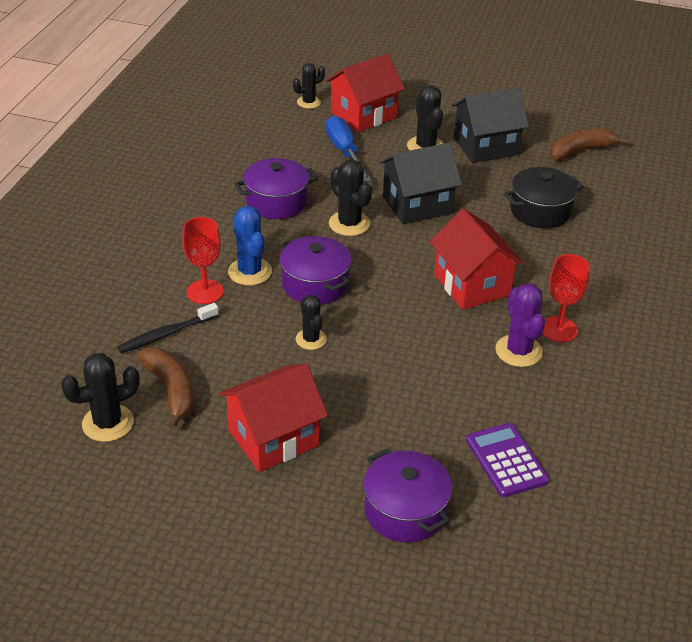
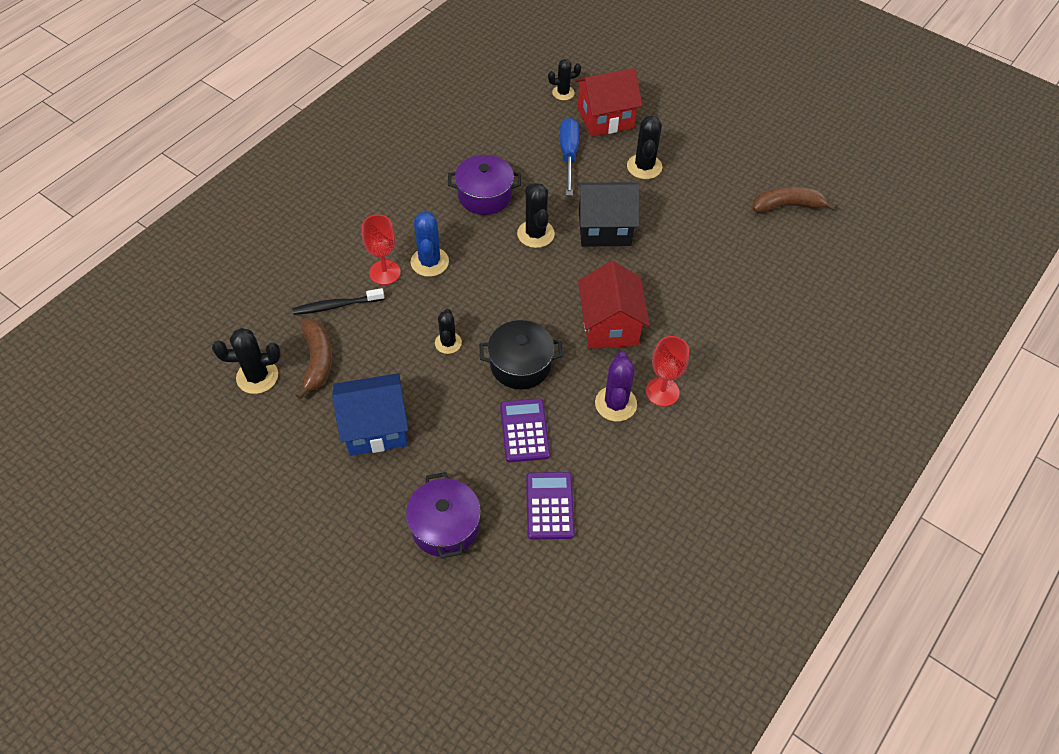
camera: 20 degrees right, 15 degrees up
(273, 438) = (375, 428): red house -> blue house
(315, 284) = (477, 289): purple pot -> none
(439, 398) = (524, 430): none -> purple calculator
(485, 146) = (699, 179): black house -> none
(540, 211) = (712, 263): black pot -> black pot (520, 365)

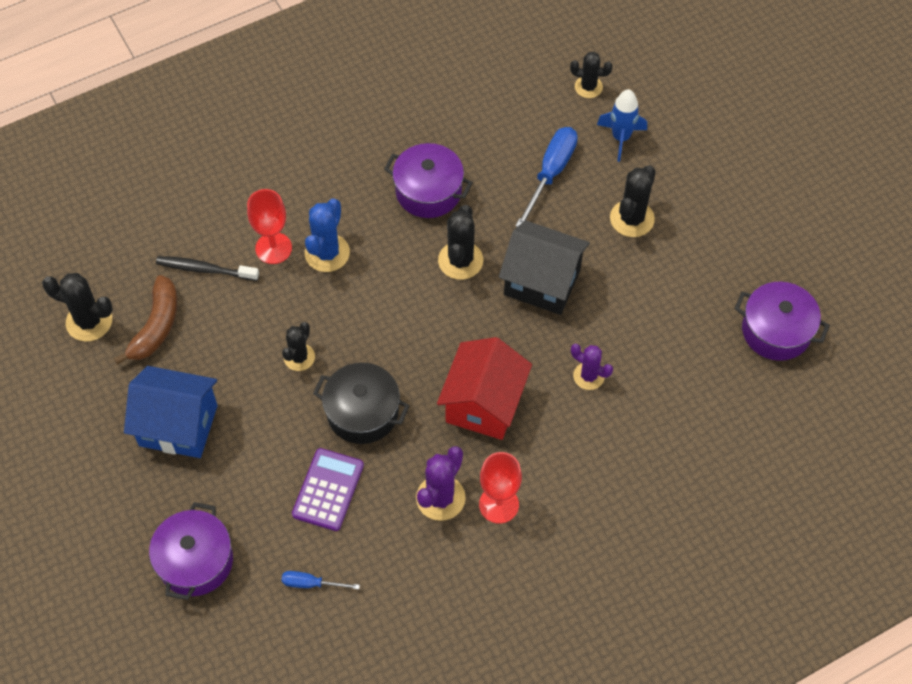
camera: 25 degrees right, 5 degrees up
(550, 506) = (311, 583): purple calculator -> blue screwdriver
(605, 118) = (620, 138): red house -> blue rocket
(675, 280) = (588, 376): none -> purple cactus
(787, 206) = (776, 331): brown banana -> purple pot

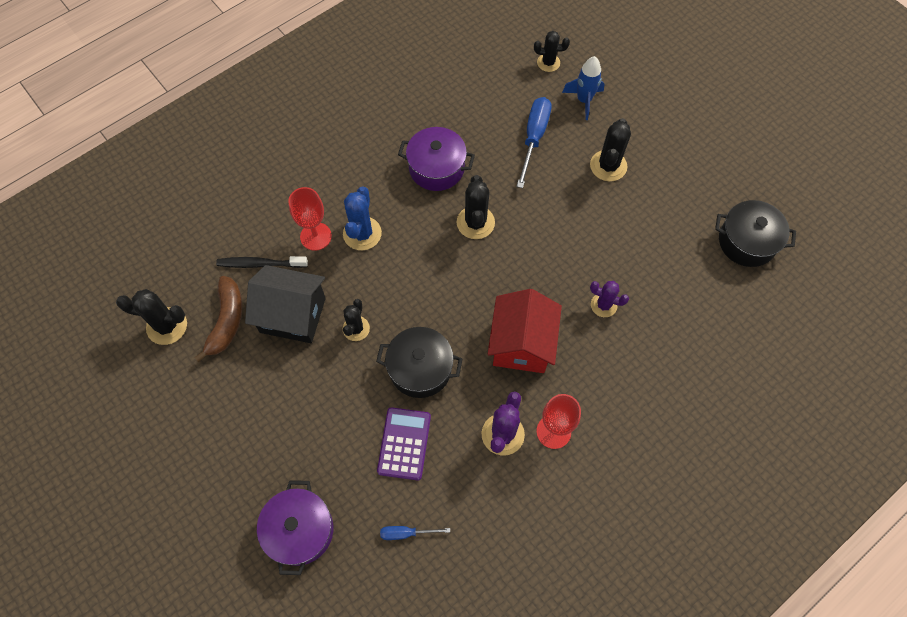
camera: 10 degrees left, 5 degrees up
(178, 425) = (262, 407): blue house -> none
(542, 282) = (547, 230): black house -> black house (293, 315)
(776, 331) = (747, 242): purple pot -> black pot

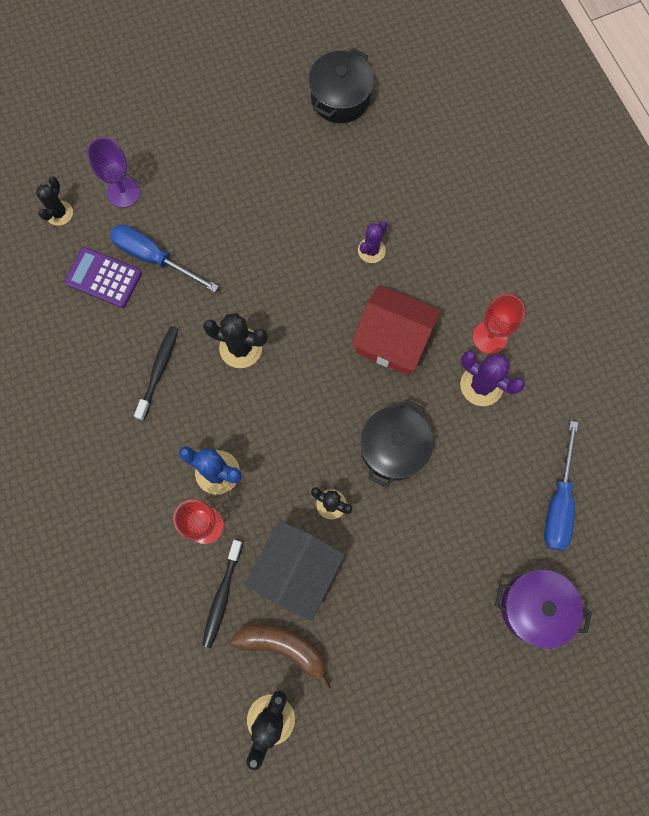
camera: 75 degrees left, 10 degrees up
(404, 443) = (469, 483): purple calculator -> purple calculator (104, 278)
(406, 533) = (558, 502): blue screwdriver -> blue screwdriver, size x1.88
(436, 168) = (158, 371): purple pot -> black toothbrush
(584, 100) = (123, 192): blue rocket -> purple goblet
(608, 166) = (214, 194): black cactus -> none

